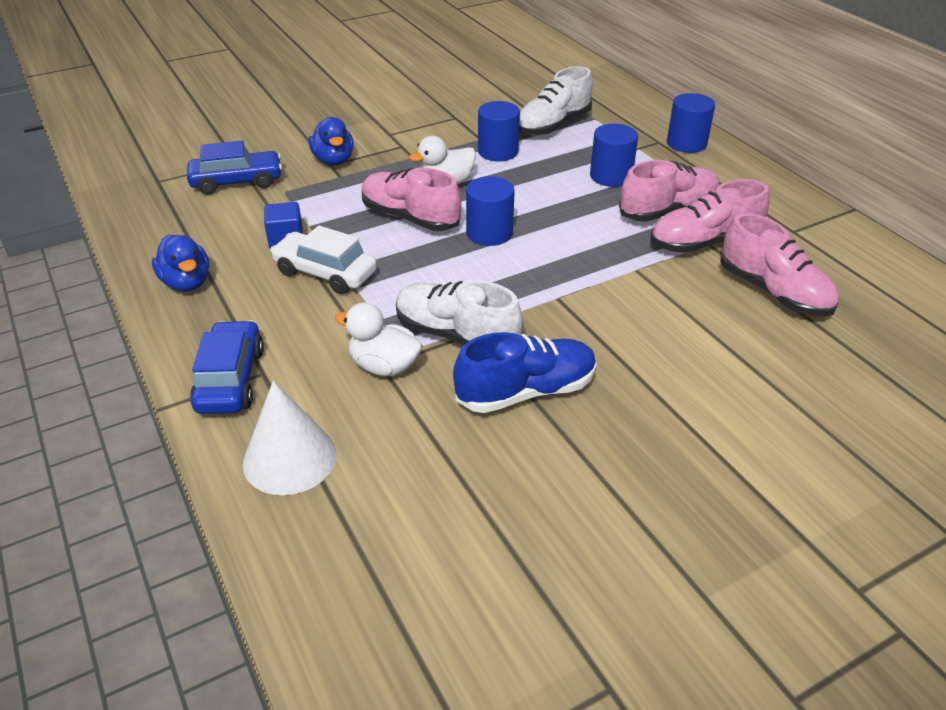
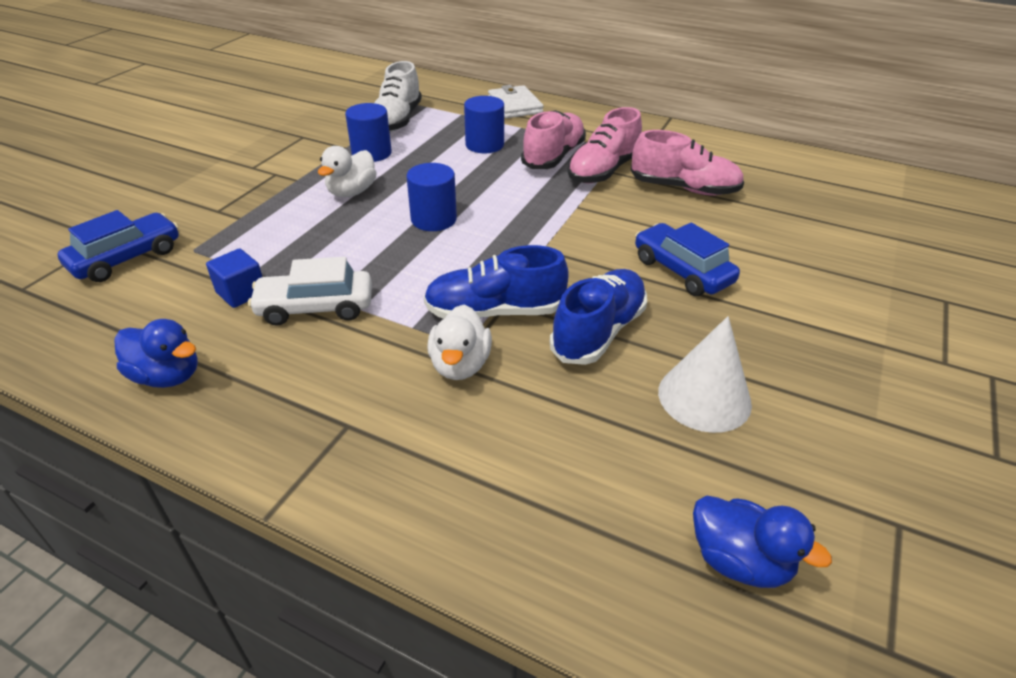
camera: 35 degrees left, 0 degrees up
(230, 379) = (319, 448): blue car -> blue car (682, 271)
(289, 458) = (460, 490): white cone -> white cone (704, 397)
(334, 160) = (218, 206): blue duck -> blue duck (739, 561)
(384, 366) = (460, 365): white duck -> white duck turned 75 degrees counterclockwise
(410, 217) = (348, 230): pink shoe -> none
(456, 335) = (495, 312): white shoe -> blue shoe
(686, 143) = (515, 105): blue cylinder -> white wallet

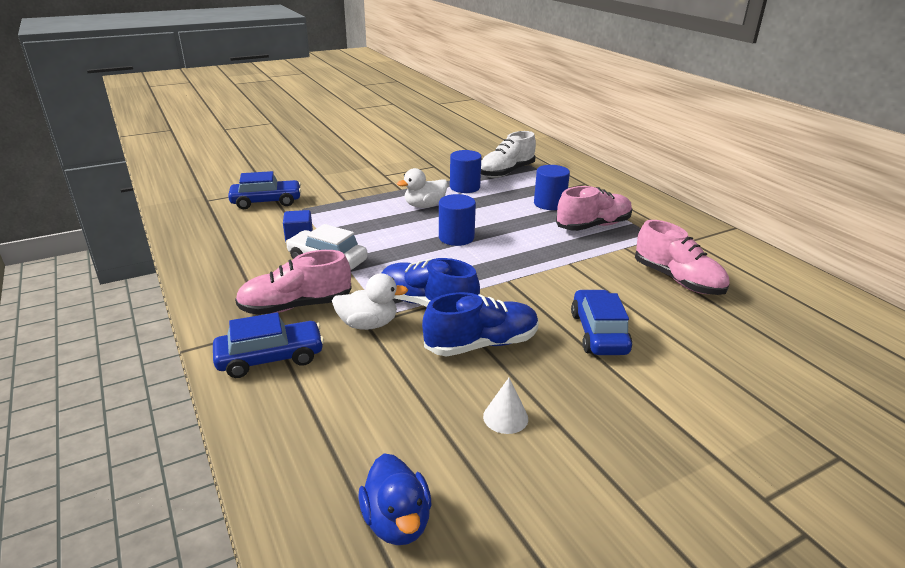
camera: 35 degrees right, 10 degrees down
(167, 376) = (218, 265): blue duck -> none
(397, 463) = (270, 358): none -> blue car
(460, 365) = (368, 324): white duck -> white duck turned 135 degrees counterclockwise
(515, 105) = (606, 185): white wallet -> none
(603, 171) = (622, 247): pink shoe -> pink shoe (296, 306)
(704, 397) = (505, 417): white cone -> white cone, size x0.56

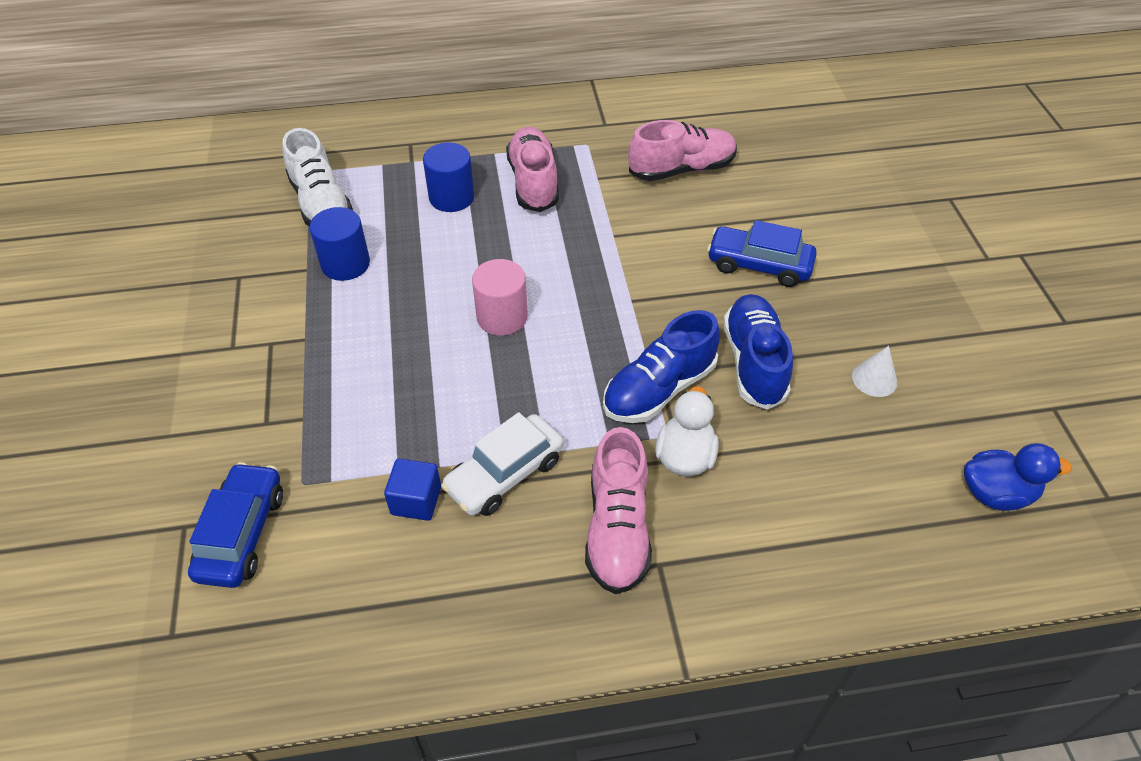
camera: 70 degrees left, 20 degrees up
(270, 358) = (729, 570): blue car -> none
(424, 206) = (383, 325): white duck -> none
(456, 237) = (502, 317): blue cylinder -> pink cylinder

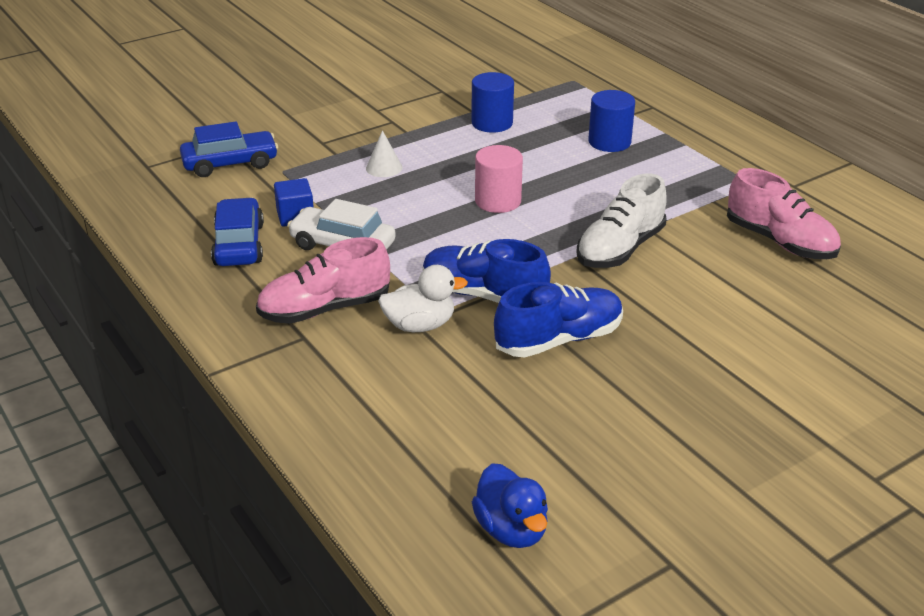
camera: 65 degrees right, 15 degrees down
(321, 204) = (543, 95): white shoe -> white shoe (620, 249)
(533, 182) = (670, 172): pink shoe -> none
(759, 265) = (691, 316): blue car -> blue car (239, 244)
(874, 379) = (601, 419): white cone -> white cone (384, 168)

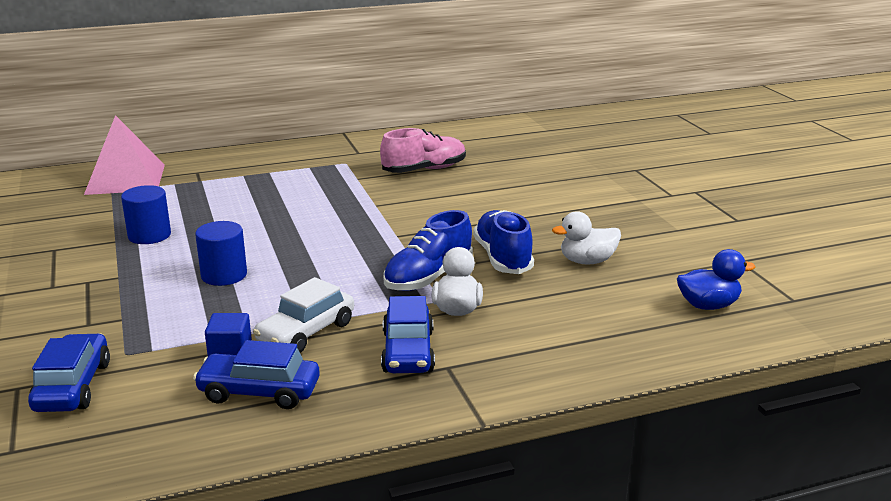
camera: 75 degrees left, 10 degrees down
(325, 309) = (408, 352): pink shoe -> blue car
(384, 168) = (179, 296): white cone -> none
(498, 201) = (290, 252): pink cylinder -> none
(586, 409) = (587, 261): none -> white duck
(606, 78) = (126, 179): none -> pink pyramid
(609, 142) = (236, 196): blue cylinder -> blue cylinder (224, 275)
(620, 249) = (398, 218): white shoe -> none

